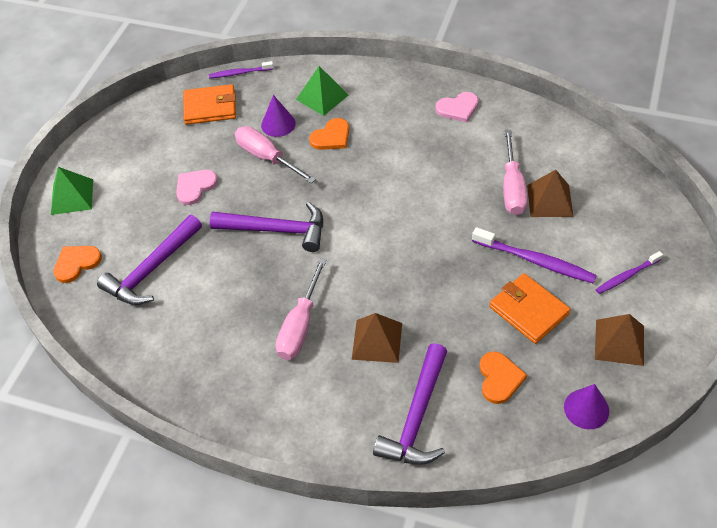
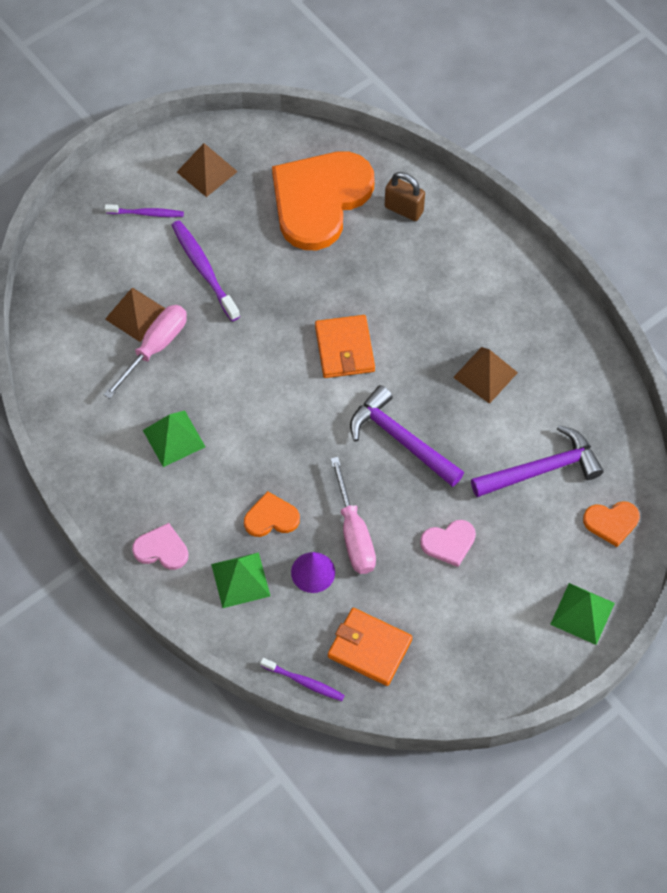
camera: 150 degrees left, 10 degrees up
(300, 325) = (442, 333): pink screwdriver -> none
(377, 341) = (389, 282): brown pyramid -> brown pyramid (485, 375)
(417, 417) = (404, 209): purple hammer -> brown padlock
(440, 143) = (174, 438): none -> green pyramid
(458, 108) = (118, 469): pink heart -> pink heart (161, 549)
(499, 378) = (320, 200): orange heart -> orange heart, size x2.36
(528, 310) = (249, 234): orange wallet -> orange wallet (344, 349)
(586, 409) = (278, 144): purple cone -> none

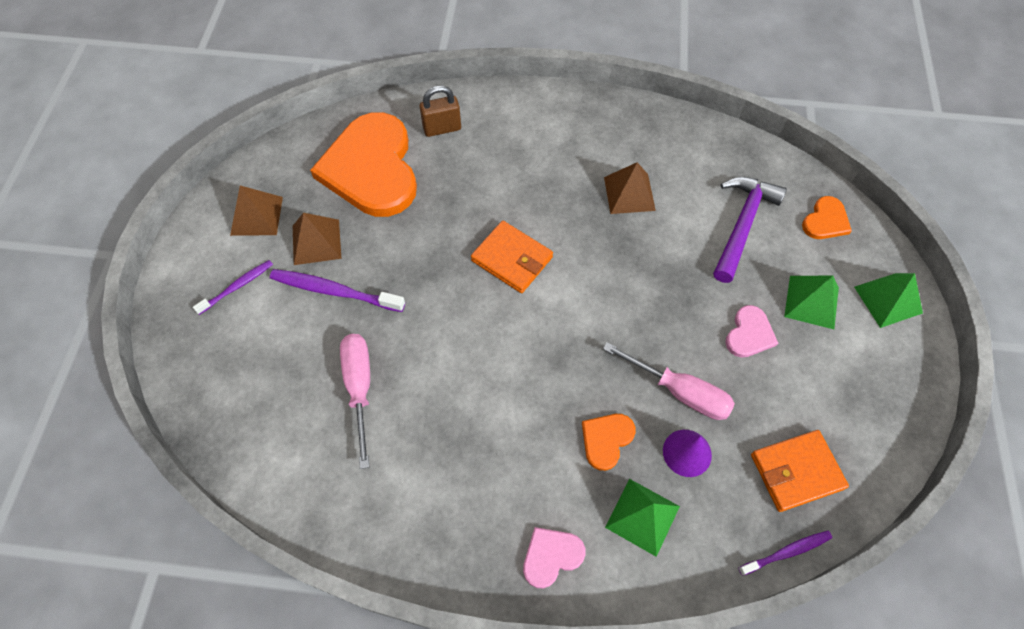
camera: 45 degrees left, 0 degrees up
(136, 314) = (314, 374): brown pyramid -> brown pyramid (316, 242)
(174, 438) = (457, 449): green pyramid -> green pyramid (811, 302)
(400, 439) = (628, 289): purple hammer -> none

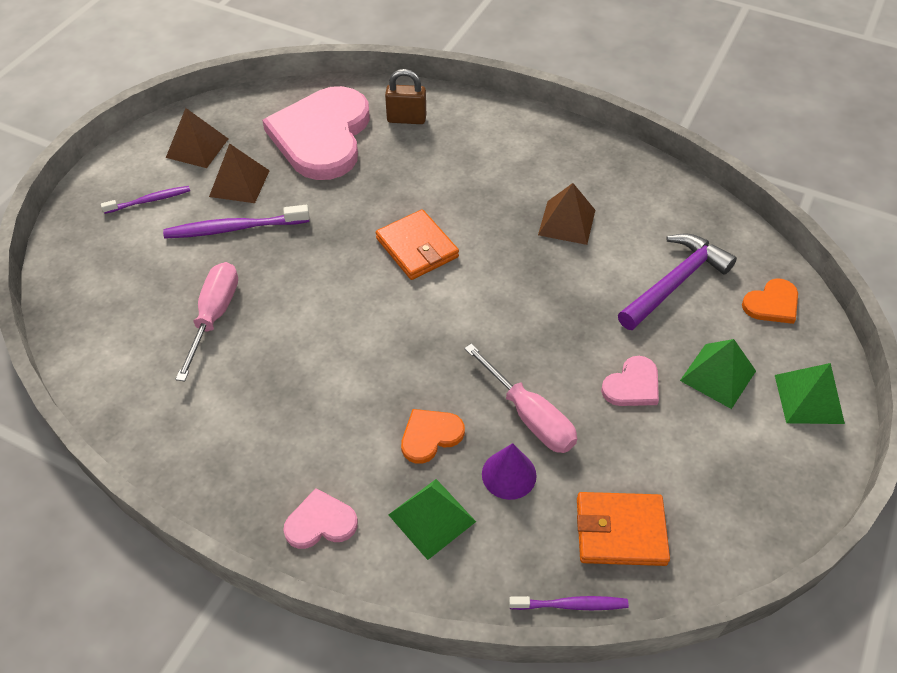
camera: 20 degrees right, 10 degrees down
(334, 291) = (234, 228): purple toothbrush -> purple toothbrush turned 45 degrees counterclockwise
(371, 168) = (322, 136): orange heart -> pink heart

